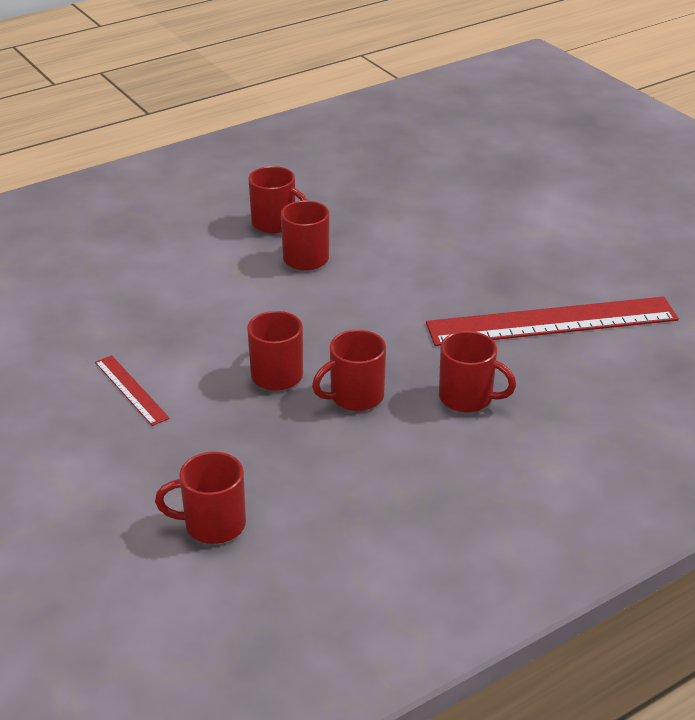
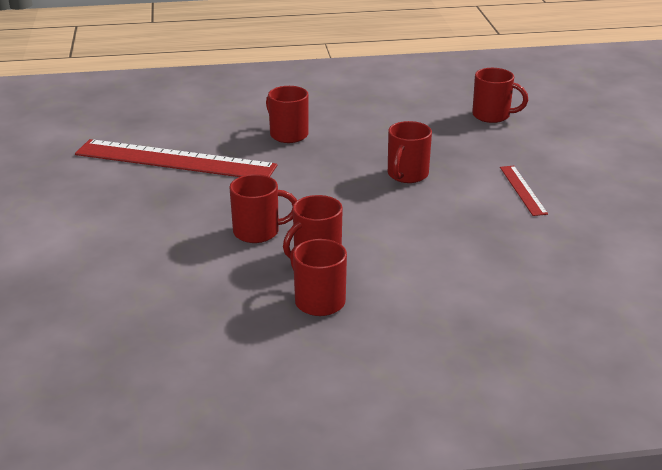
camera: 155 degrees left, 5 degrees down
(355, 397) = (361, 151): red mug -> red mug (258, 232)

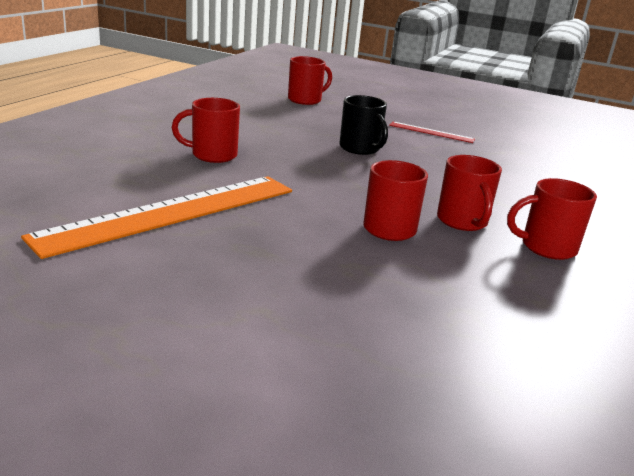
camera: 60 degrees left, 5 degrees down
(175, 160) = (172, 213): red ruler -> orange ruler
(407, 175) = (360, 149): red mug -> black mug

